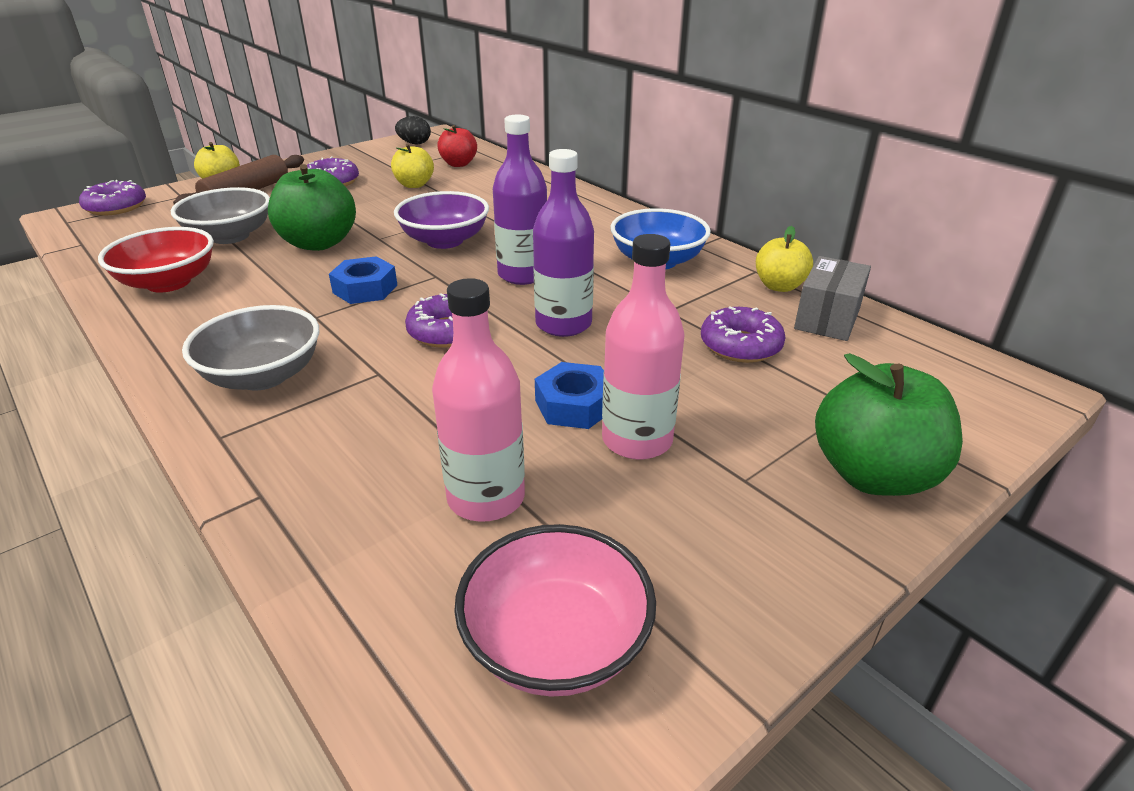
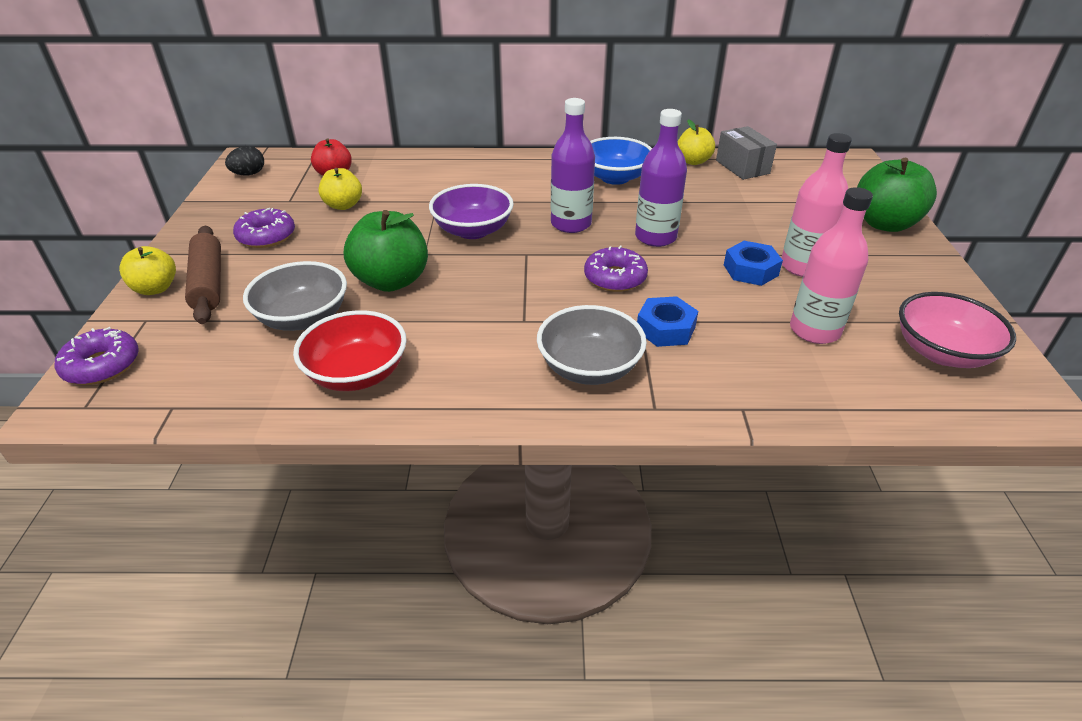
camera: 50 degrees left, 5 degrees up
(365, 289) = (507, 287): blue nut -> blue nut (665, 329)
(740, 345) = (742, 200): purple donut -> none

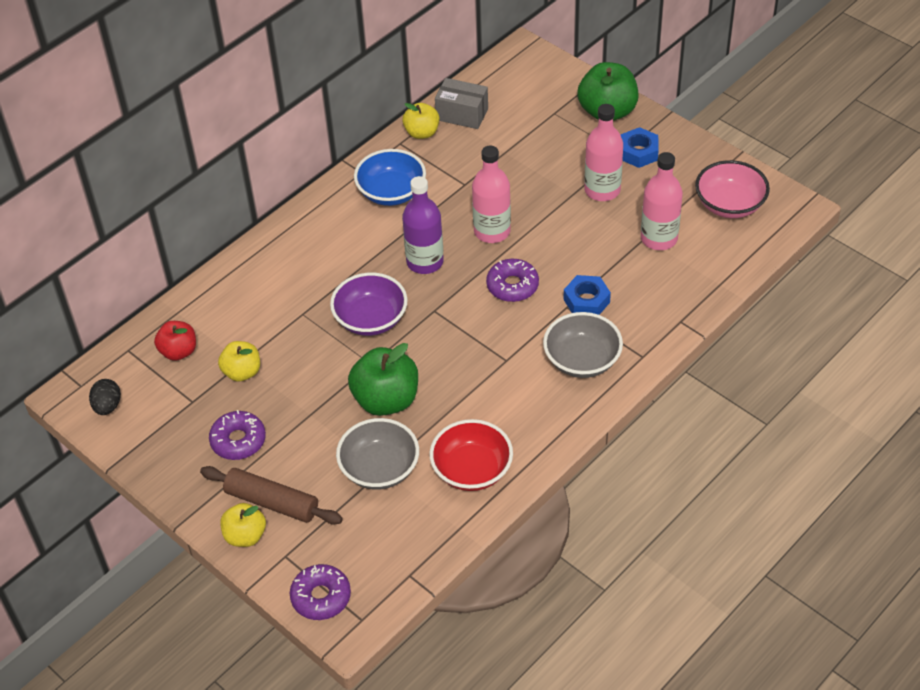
camera: 45 degrees left, 10 degrees up
(655, 237) = (492, 231): purple bottle -> pink bottle
(750, 270) = (578, 216): blue nut -> blue nut (638, 152)

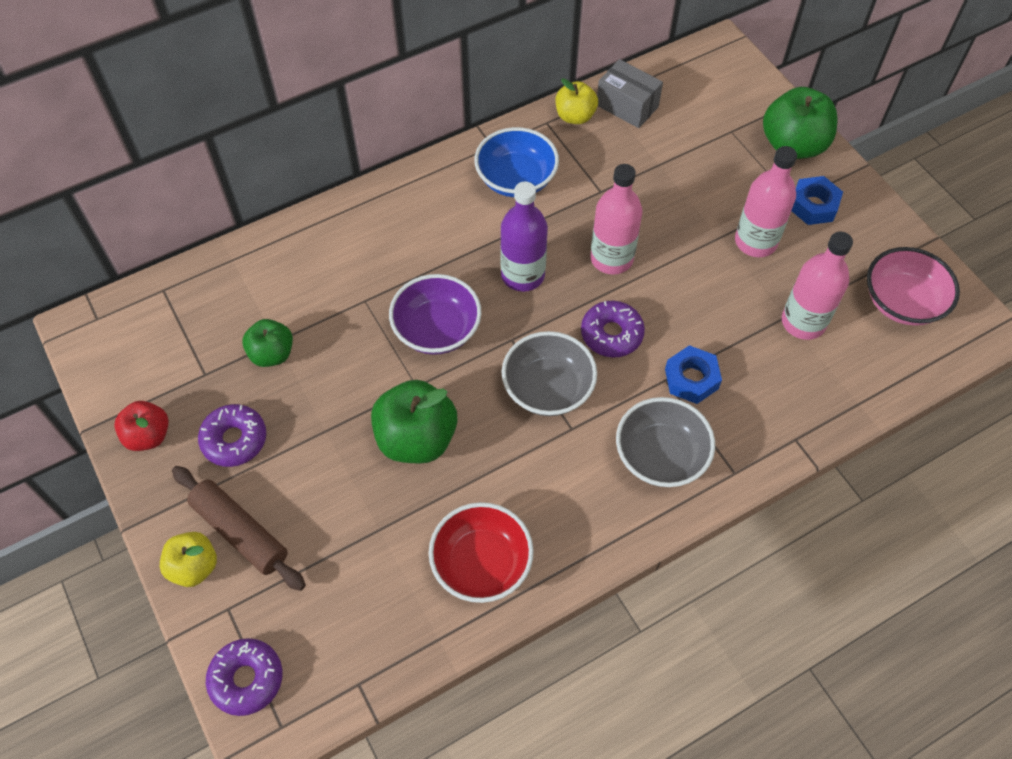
camera: 15 degrees right, 10 degrees up
(107, 406) = (114, 352): black egg -> none
(178, 351) = (215, 308): red apple -> red apple (148, 436)
(242, 372) = (272, 354): yellow apple -> green apple
(379, 468) = (376, 527): grey bowl -> grey bowl (548, 388)

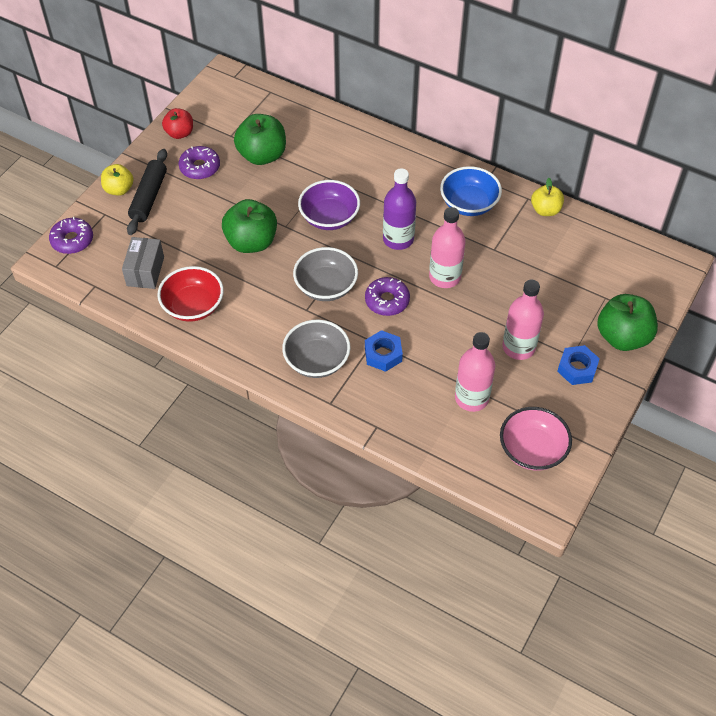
camera: 60 degrees right, 5 degrees down
(240, 532) = (148, 197): brown rolling pin -> black rolling pin
(272, 354) = (262, 155): green apple -> green apple, size x1.65
(627, 106) = (578, 233): grey box -> grey box (145, 271)

